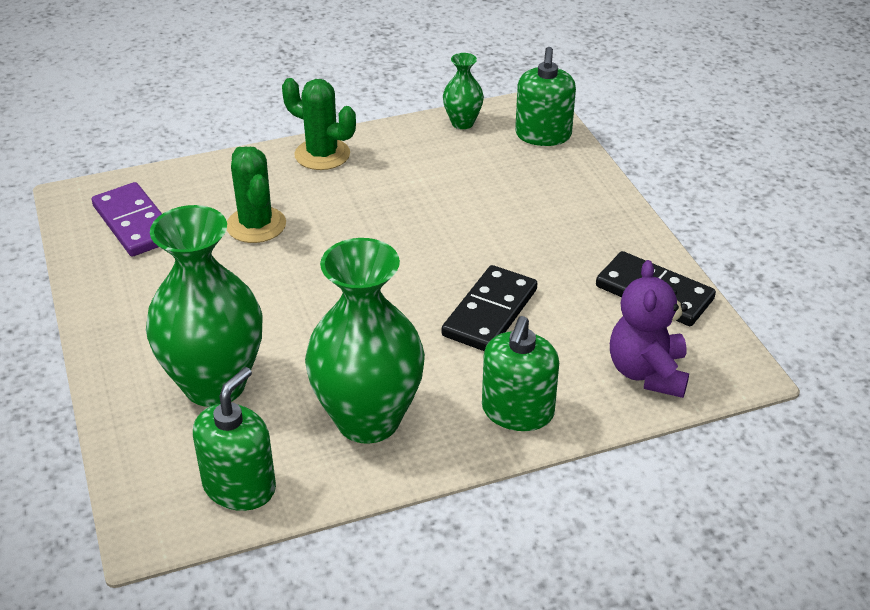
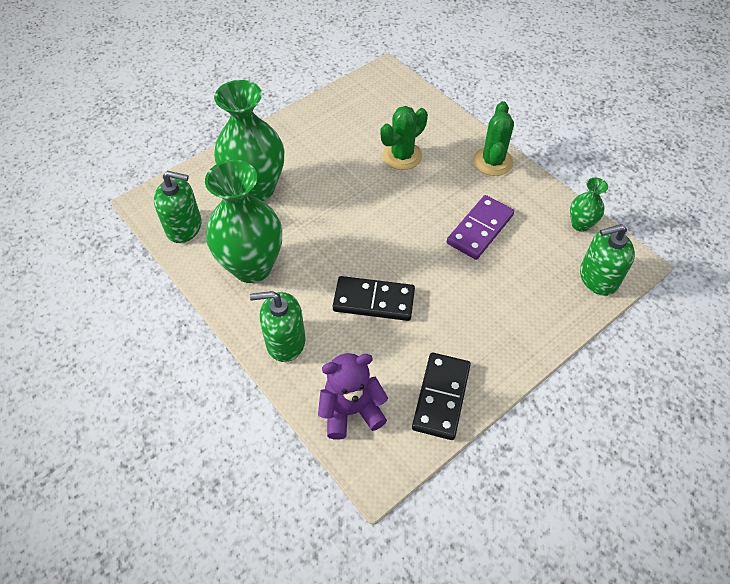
camera: 70 degrees right, 15 degrees up
(135, 223) = (376, 104): purple domino -> purple domino (480, 229)

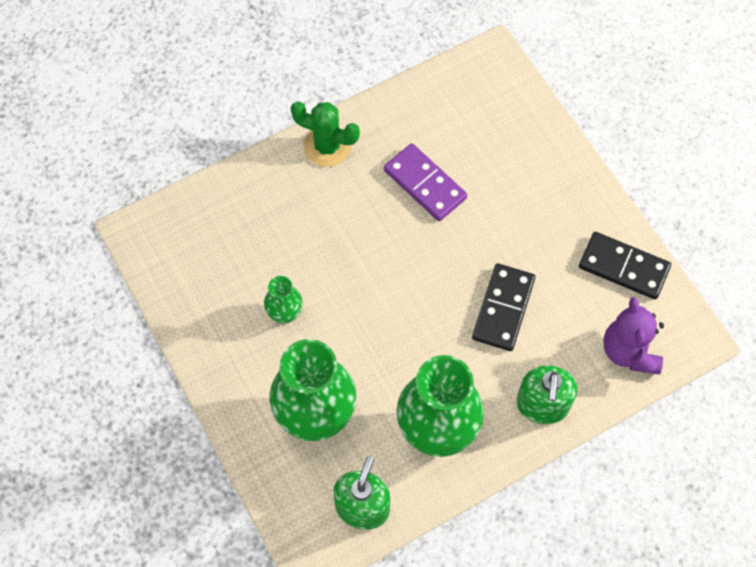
camera: 80 degrees left, 10 degrees up
(402, 156) = (296, 241): green cactus -> none
(580, 224) = (436, 87): green vase -> green vase (285, 313)
(598, 278) = (506, 93): green soap dispenser -> none

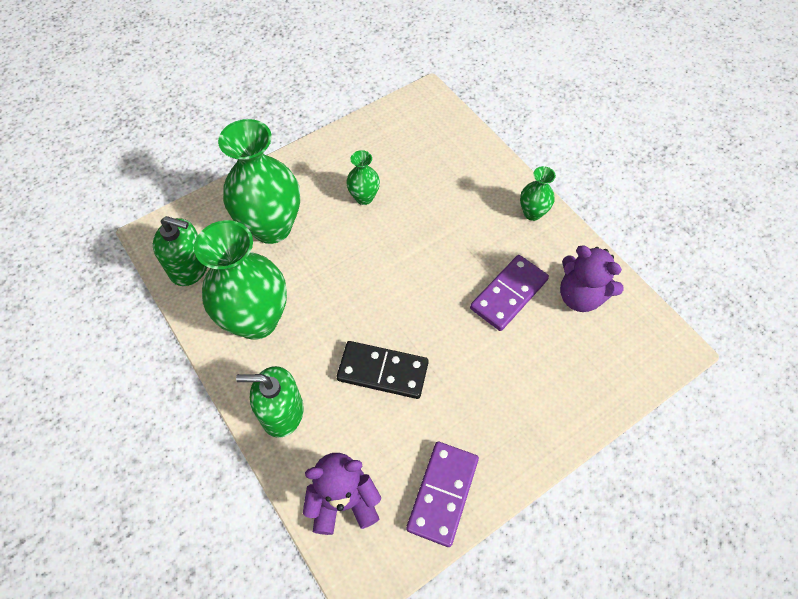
camera: 85 degrees right, 5 degrees down
(327, 146) = (532, 213): green cactus -> green vase
(432, 121) = (580, 296): none -> purple teddy bear
(624, 267) = (443, 494): black domino -> purple domino

